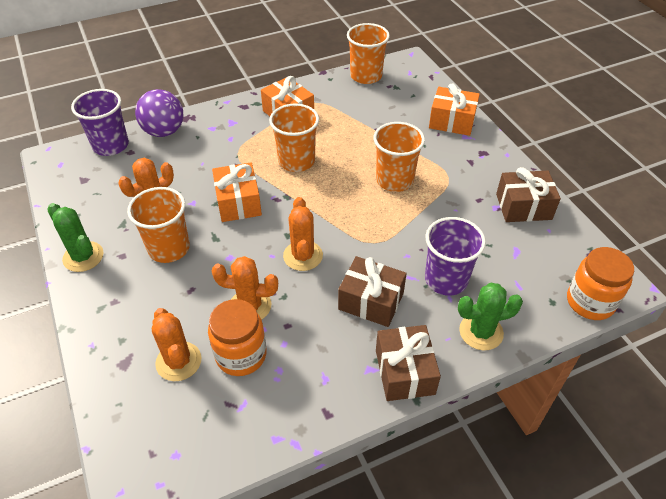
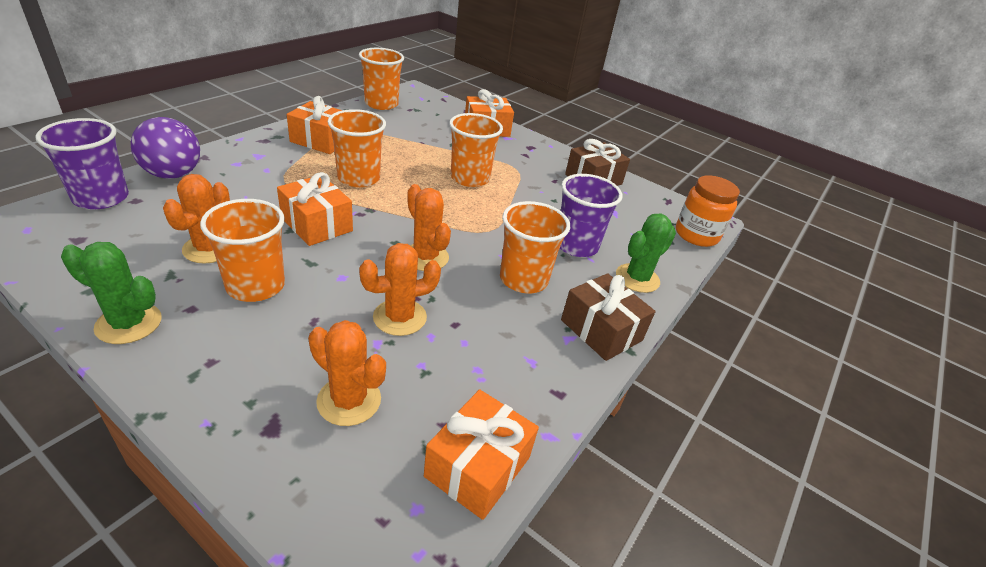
camera: 35 degrees left, 10 degrees down
(230, 444) = (477, 466): none -> orange gift
(241, 355) = (423, 368): orange jar -> none
(371, 301) = (523, 279): brown gift -> orange cup

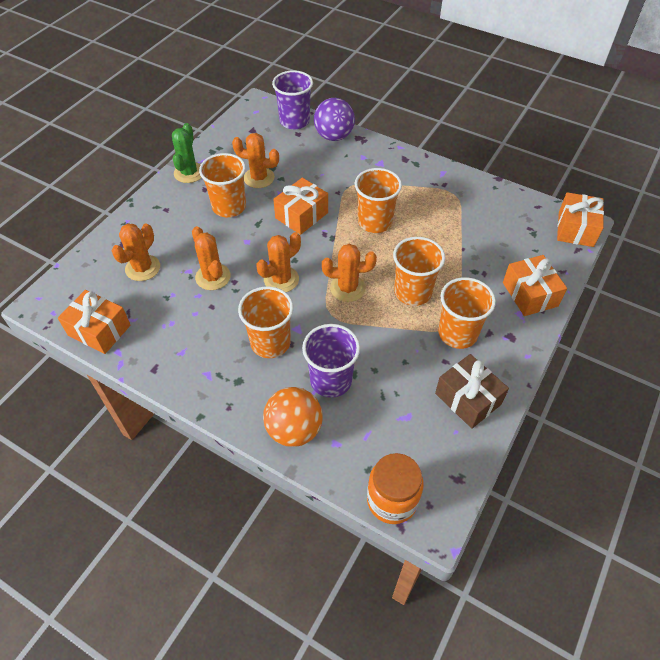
camera: 90 degrees right, 15 degrees up
(321, 140) = (423, 187): orange gift -> orange gift (575, 229)
(381, 104) = (525, 207): orange cup -> orange cup (457, 333)
(454, 213) = (347, 288): none -> orange cactus
(601, 330) = (219, 396): brown gift -> none
(637, 278) = (294, 429): green cactus -> orange ball

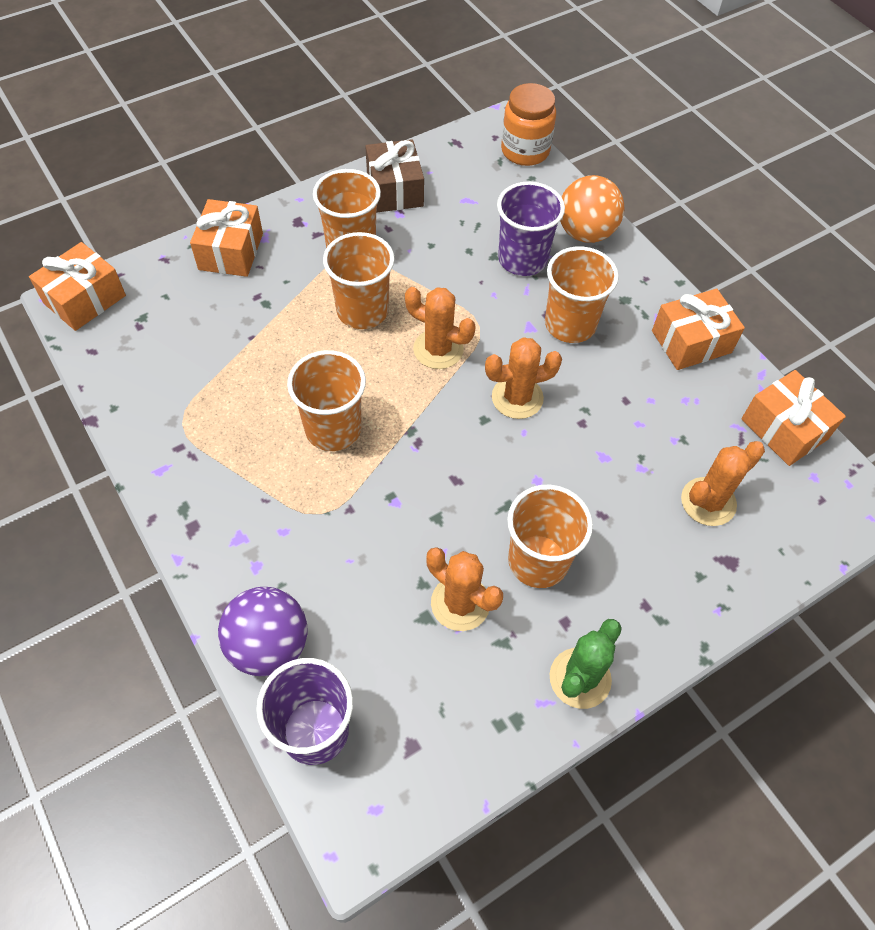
camera: 155 degrees left, 5 degrees up
(213, 277) = (609, 442): orange cactus -> none
(301, 215) = (432, 490): orange gift -> orange gift (691, 341)

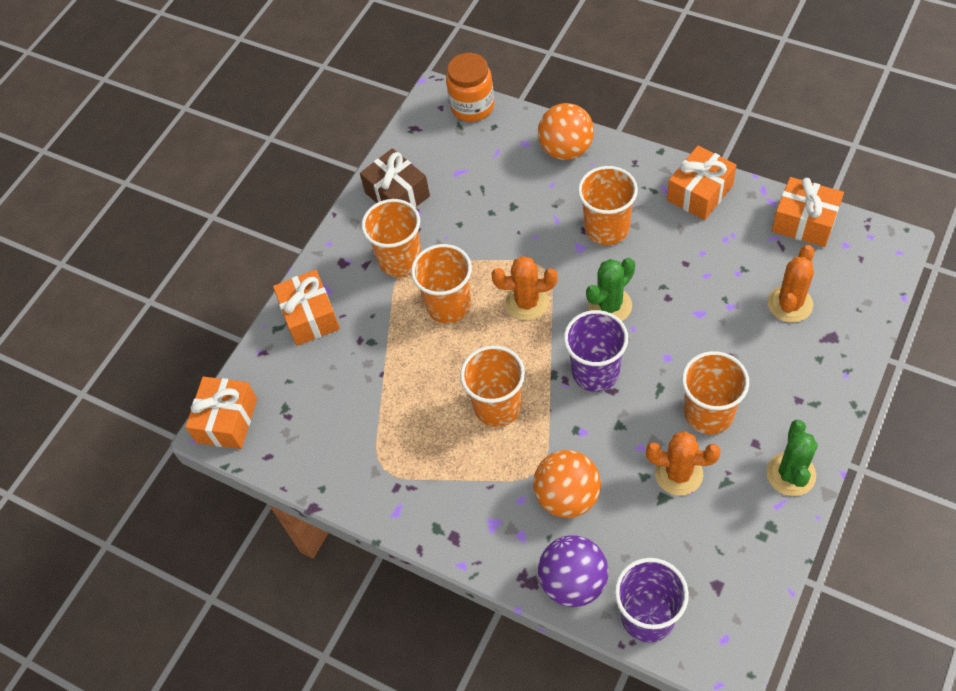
camera: 20 degrees left, 0 degrees up
(331, 556) = (567, 496): none -> orange ball
(517, 398) = (610, 306): orange cactus -> green cactus
(522, 259) = (536, 197): purple cup -> purple cup (595, 372)

